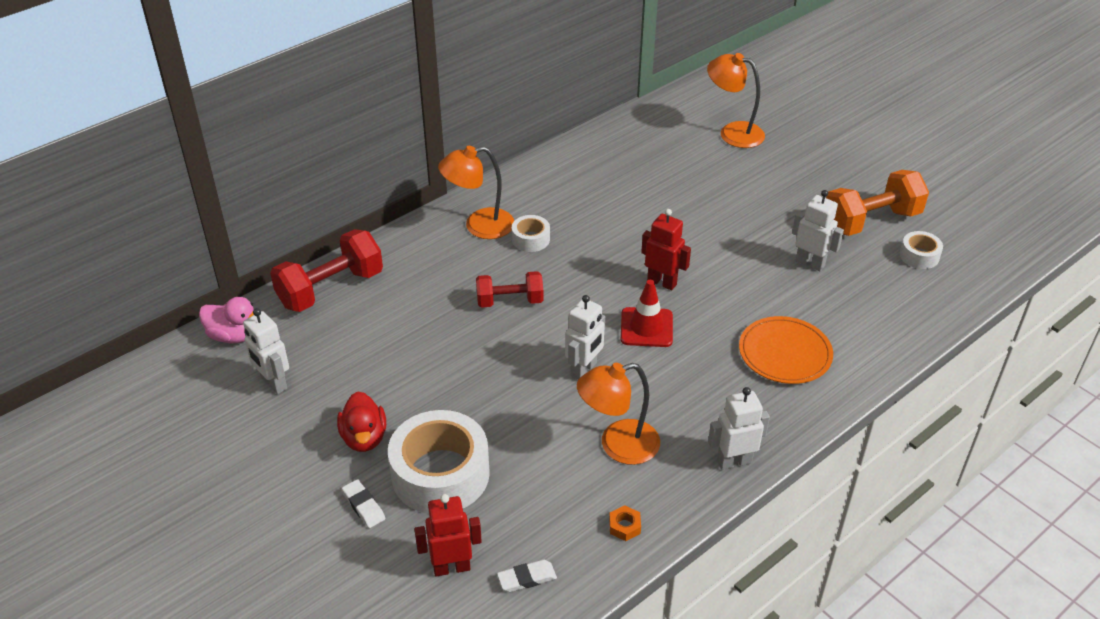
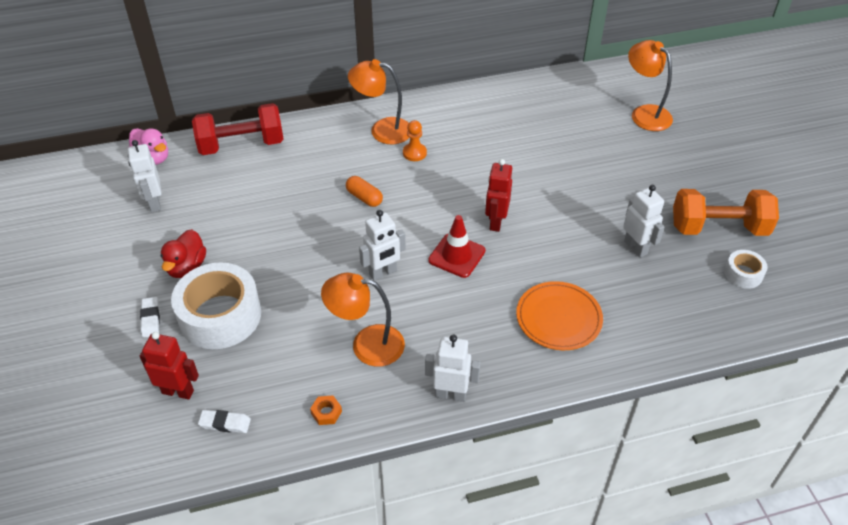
camera: 25 degrees right, 5 degrees up
(510, 301) = (364, 197): red dumbbell -> orange capsule
(530, 239) = (414, 153): white tape -> orange pawn
(662, 282) = (495, 222): red robot -> red robot turned 135 degrees counterclockwise

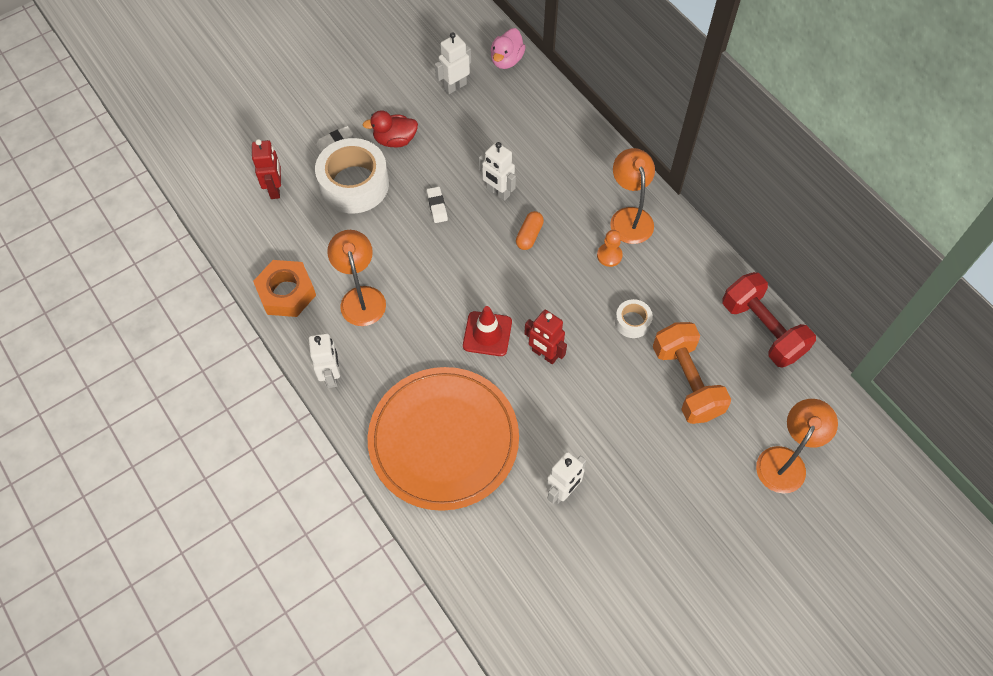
camera: 70 degrees right, 15 degrees up
(225, 423) = (257, 230): white eraser -> white eraser (437, 206)
(241, 145) = (554, 115): red dumbbell -> red dumbbell (762, 329)
(326, 412) = (286, 293): orange nut -> orange nut, size x2.34
(383, 273) = (443, 282): white robot -> white robot (498, 192)
(495, 222) = (544, 354): red robot -> red robot turned 135 degrees counterclockwise
(558, 318) = (443, 440): orange plate -> orange plate, size x1.81
(718, 228) = (626, 570): orange dumbbell -> orange dumbbell (686, 382)
(743, 274) = (567, 604): white tape -> white tape (632, 322)

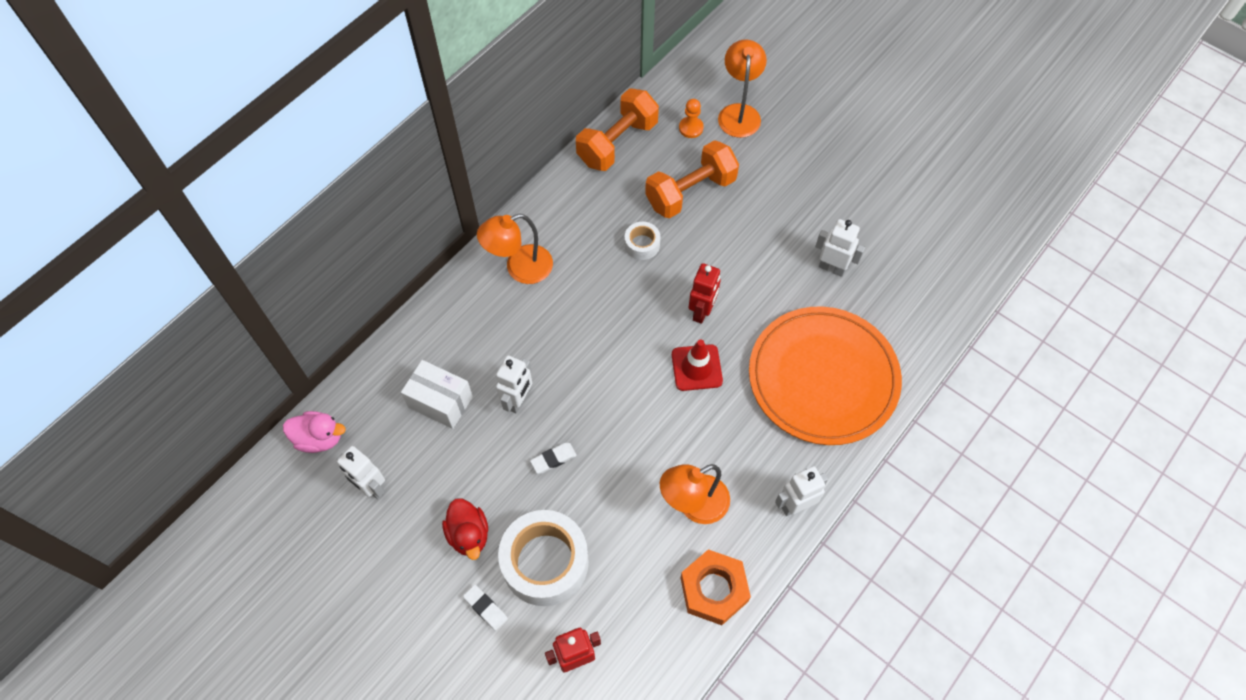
camera: 105 degrees left, 0 degrees up
(513, 139) = (440, 402): none -> white box
(529, 235) = (567, 356): orange capsule -> none
(609, 255) = (572, 277): orange pawn -> orange pawn (691, 128)
(762, 329) = (617, 143): red dumbbell -> orange dumbbell
(785, 460) = (739, 113): orange lamp -> orange lamp turned 75 degrees clockwise

